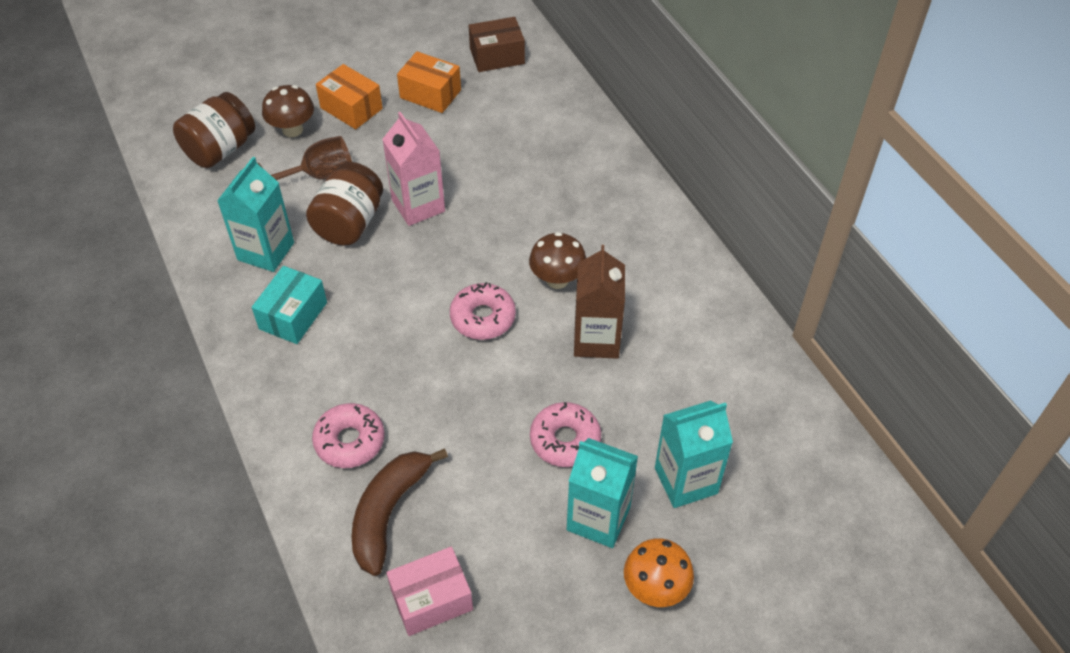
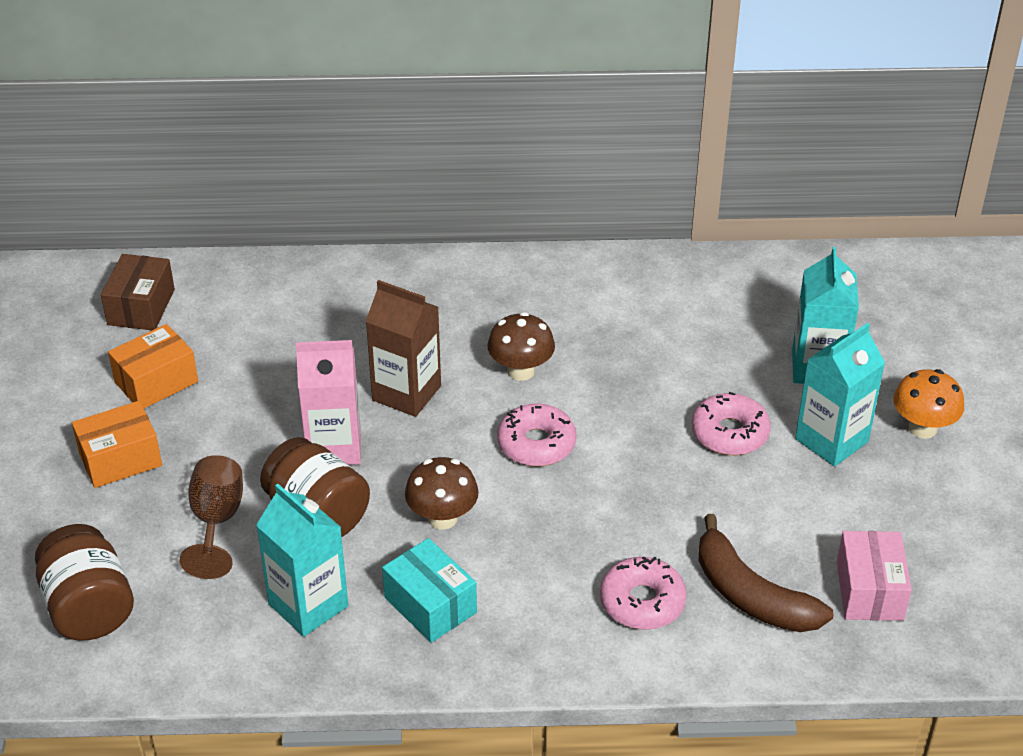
camera: 65 degrees left, 10 degrees down
(292, 129) = (112, 525): brown mushroom -> brown mushroom (442, 518)
(596, 339) = (618, 369): brown carton -> brown carton (406, 393)

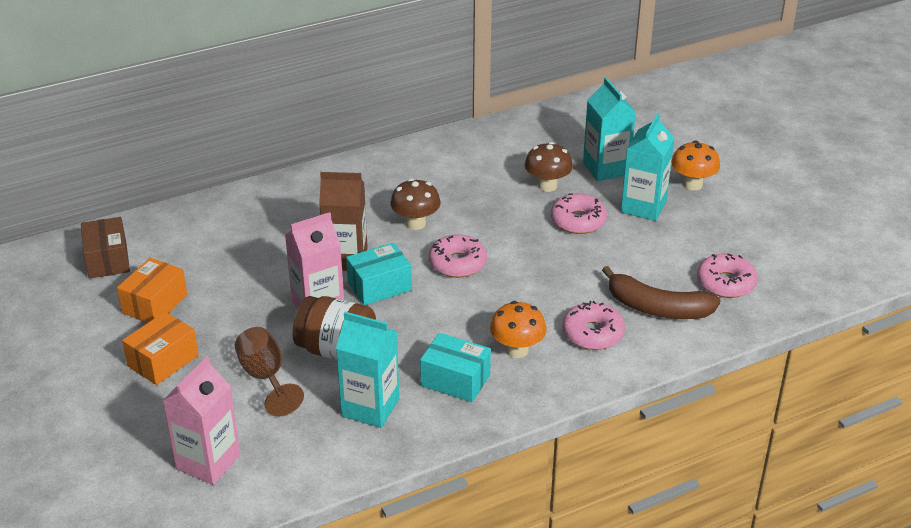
camera: 25 degrees left, 5 degrees down
(89, 608) = (208, 462): brown jar -> pink carton
(422, 444) = (379, 286): none -> turquoise box
(442, 518) = (426, 326): brown mushroom -> brown mushroom (547, 186)
(531, 591) = (517, 350): none -> orange mushroom
(869, 590) = (726, 283): pink box -> pink donut

